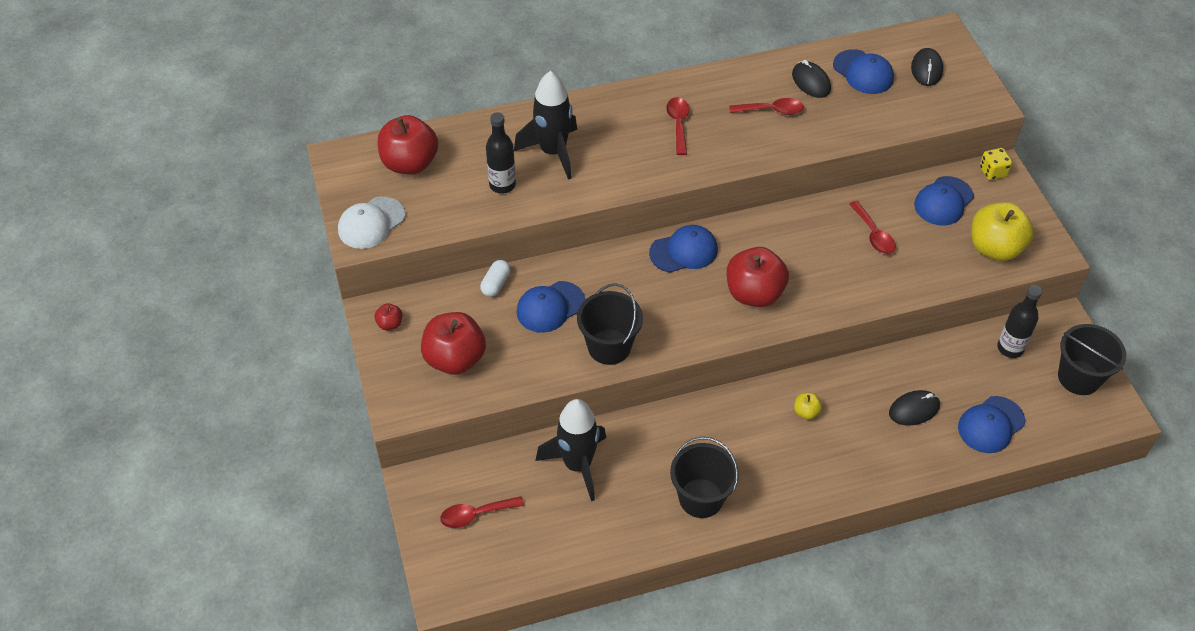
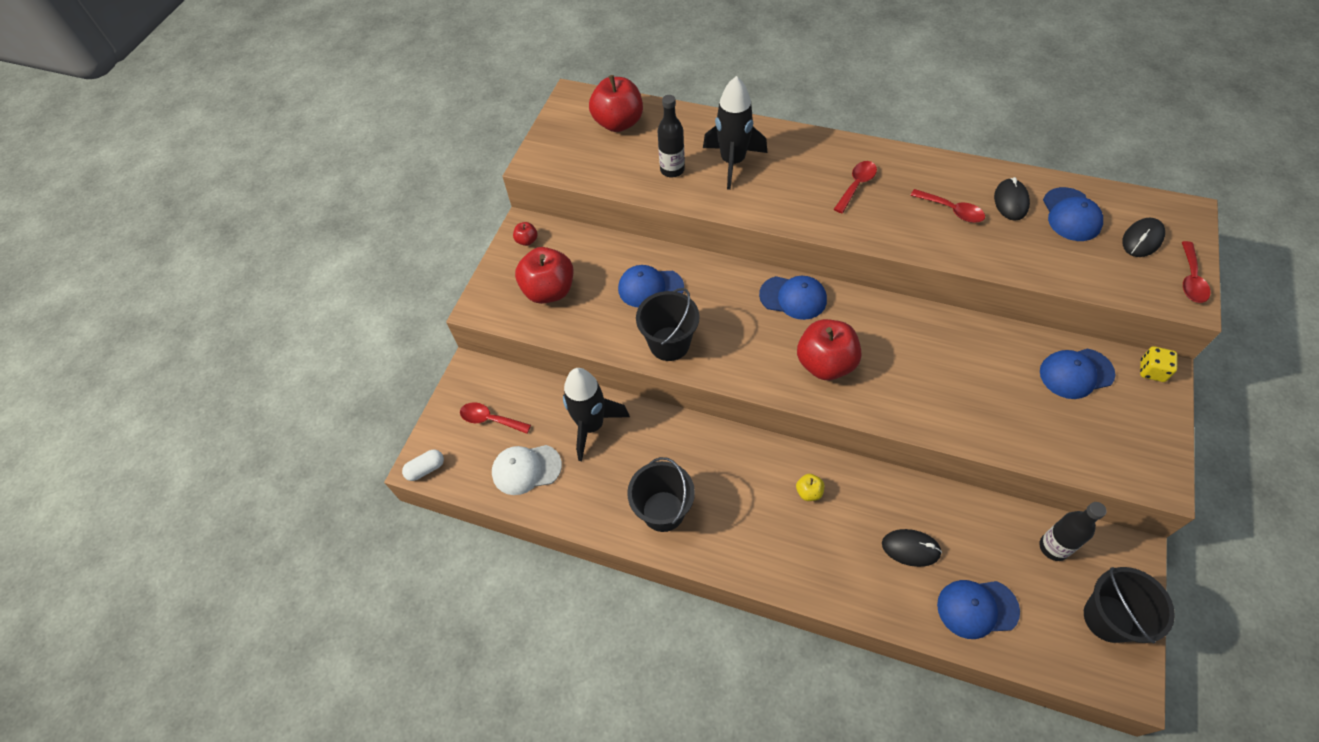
camera: 40 degrees right, 5 degrees up
(371, 223) = (554, 154): white cap -> white cap (526, 469)
(496, 284) = (625, 249): white capsule -> white capsule (426, 469)
(873, 234) = (979, 369): red spoon -> red spoon (1190, 279)
(995, 248) = (1098, 444): yellow apple -> none

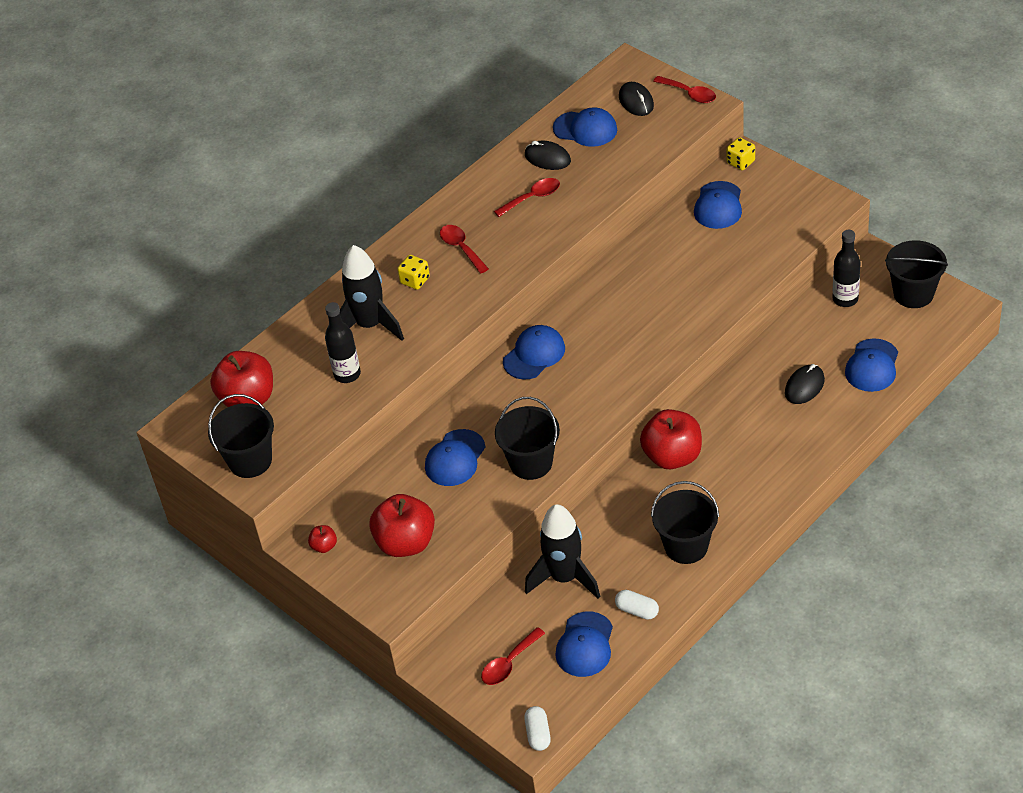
camera: 65 degrees left, 10 degrees down
(526, 469) = (585, 645): white cap -> blue cap
(557, 150) = (250, 461): none -> black bucket
(576, 497) = (637, 610): none -> white capsule
(799, 170) = (415, 280): none -> yellow dice
(809, 492) = (720, 434): yellow apple -> none
(825, 364) = (619, 357): red apple -> red apple (672, 456)

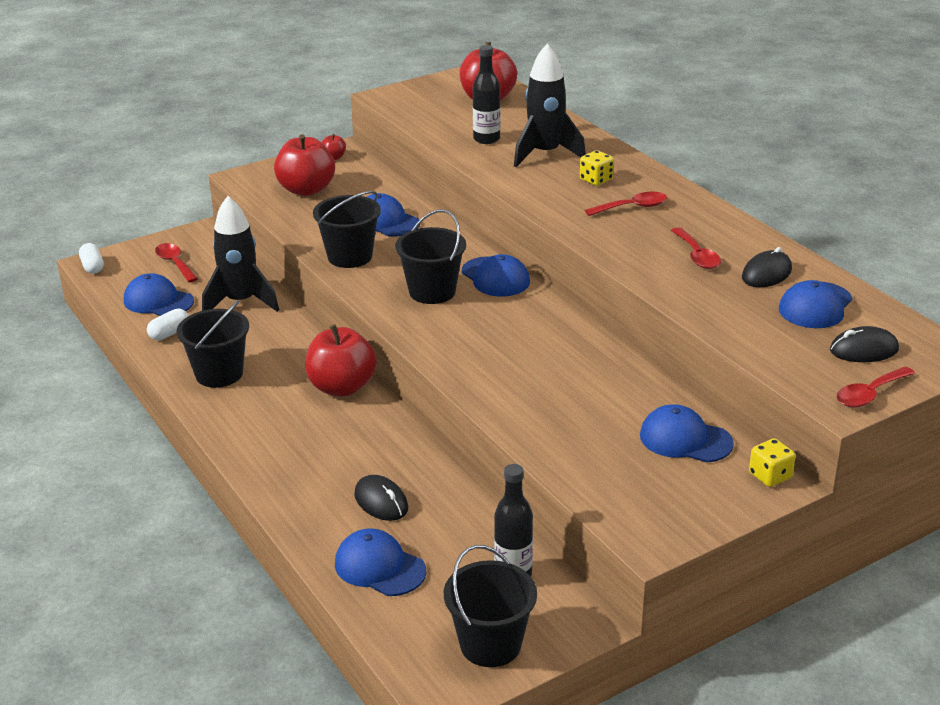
camera: 100 degrees right, 15 degrees down
(250, 461) = (413, 95): black bucket -> black bucket (432, 291)
(538, 734) = (92, 267): white capsule -> white capsule turned 60 degrees clockwise

